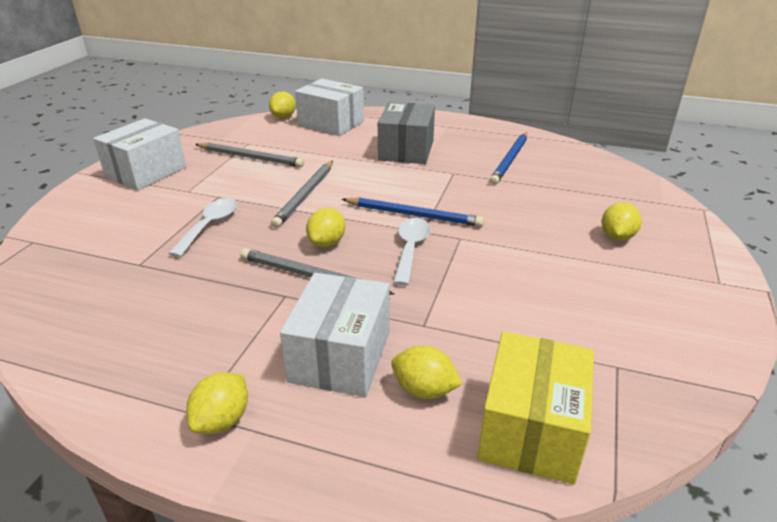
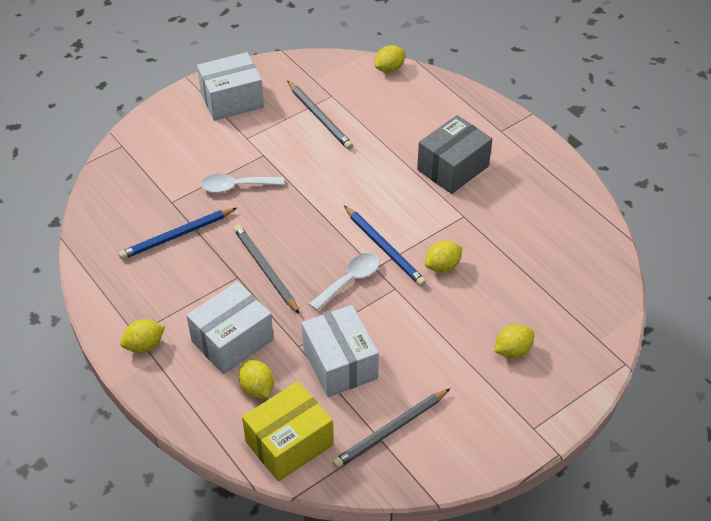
camera: 35 degrees right, 15 degrees up
(210, 226) = (236, 186): white spoon -> white spoon turned 150 degrees counterclockwise
(305, 195) = (325, 185): grey pencil -> grey pencil (391, 430)
(327, 243) = (299, 244): yellow lemon -> yellow lemon (442, 266)
(331, 123) = (422, 98): white box -> white box (340, 363)
(510, 160) = (530, 224): blue pencil -> blue pencil (177, 236)

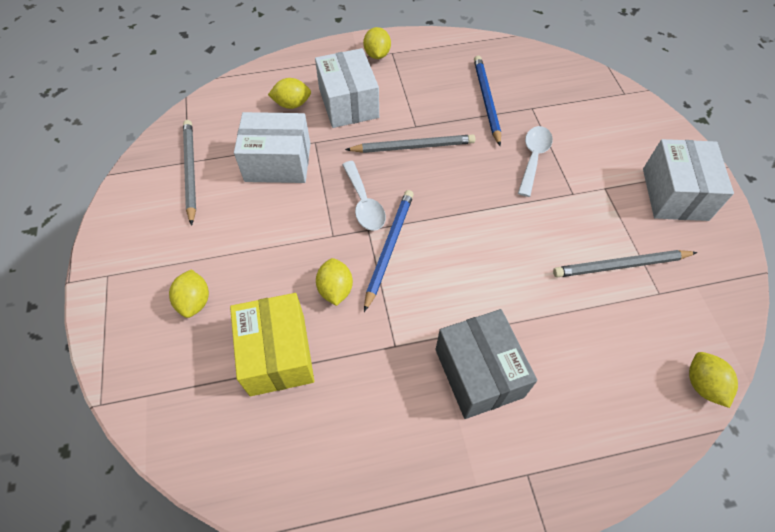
camera: 115 degrees right, 10 degrees up
(289, 443) = (230, 107): yellow box -> yellow box (277, 354)
(384, 248) = (389, 248): blue pencil -> blue pencil turned 120 degrees clockwise

